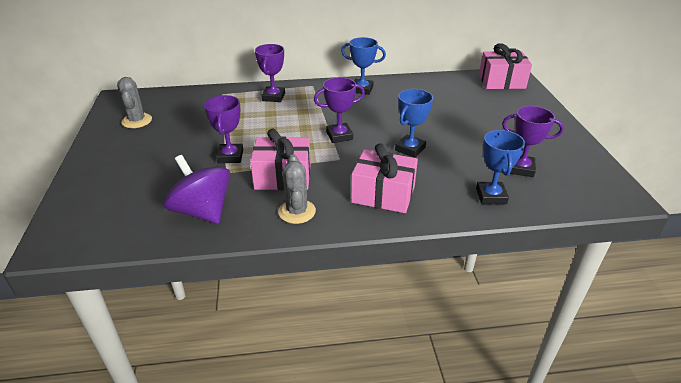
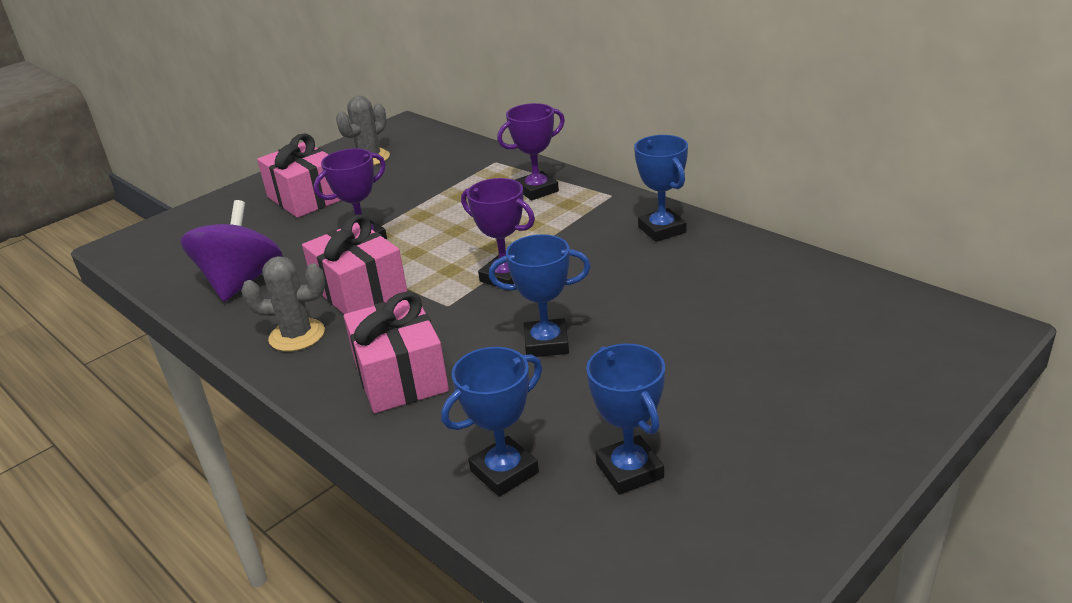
camera: 55 degrees right, 5 degrees down
(297, 211) = (297, 335): grey cactus -> grey cactus turned 45 degrees clockwise
(501, 81) = (927, 327): pink gift -> pink gift (306, 198)
(521, 168) = (629, 470): purple trophy -> blue trophy

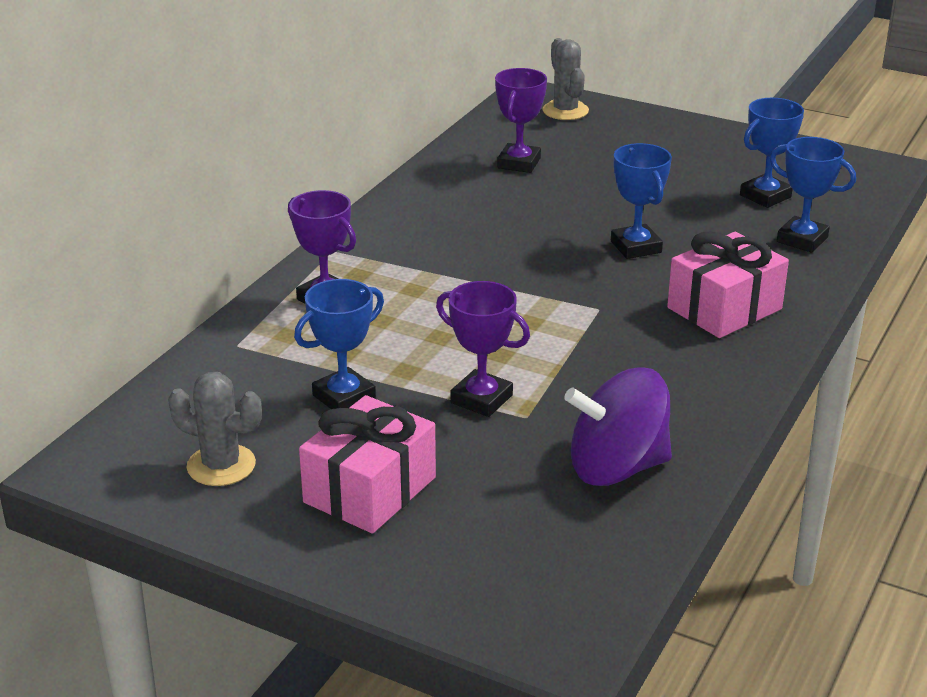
camera: 110 degrees left, 0 degrees up
(297, 335) = (698, 387): grey cactus -> grey cactus (565, 111)
(360, 290) = (596, 370): pink gift -> none
(505, 277) = (533, 286): purple trophy -> purple trophy (519, 163)
(662, 230) = (411, 215): blue trophy -> blue trophy (344, 397)

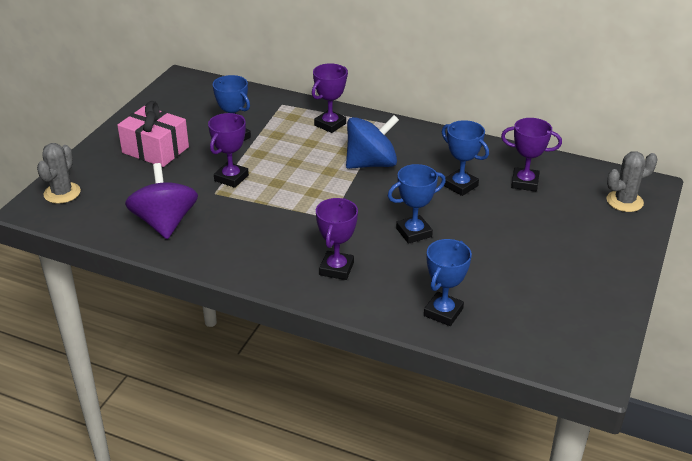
camera: 85 degrees right, 5 degrees up
(221, 465) = (179, 110): grey cactus -> grey cactus (62, 193)
(455, 268) = (371, 163): none -> blue spinning top
(724, 308) = (336, 269): pink gift -> purple trophy
(765, 196) = (511, 298): blue trophy -> blue trophy (460, 185)

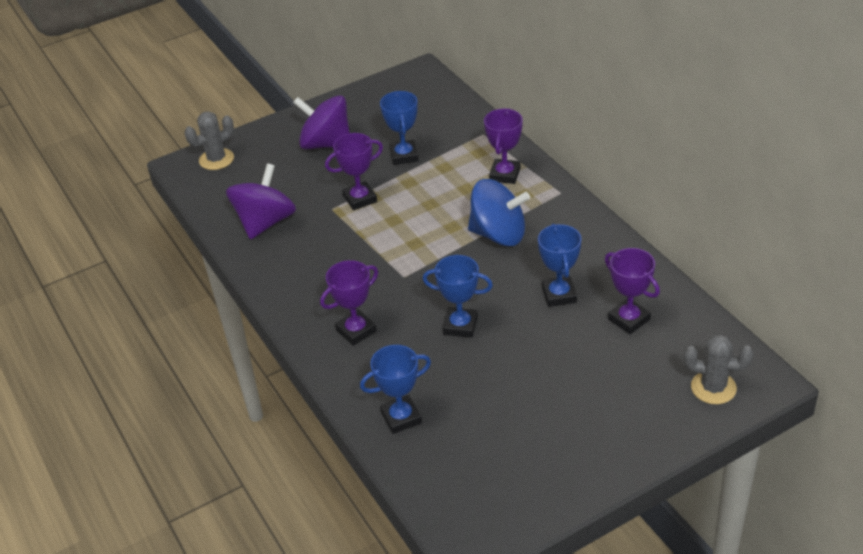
camera: 40 degrees right, 5 degrees up
(155, 150) = (326, 143): pink gift -> purple spinning top
(330, 124) = (505, 174): purple trophy -> purple trophy turned 60 degrees counterclockwise

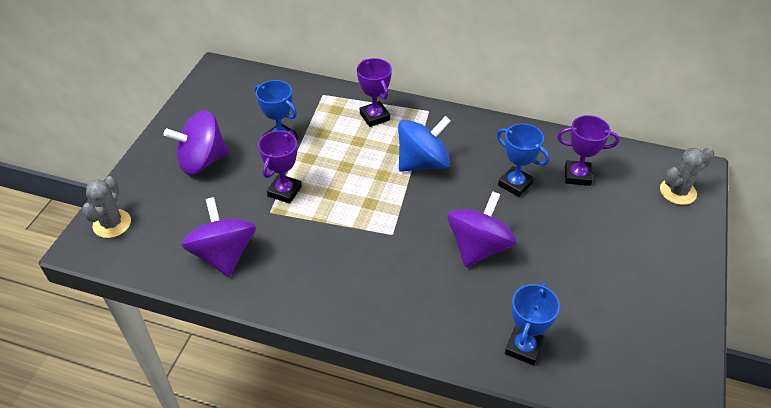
camera: 45 degrees left, 5 degrees up
(356, 331) = (407, 300): purple trophy -> none
(460, 326) = (478, 247): blue trophy -> purple spinning top

